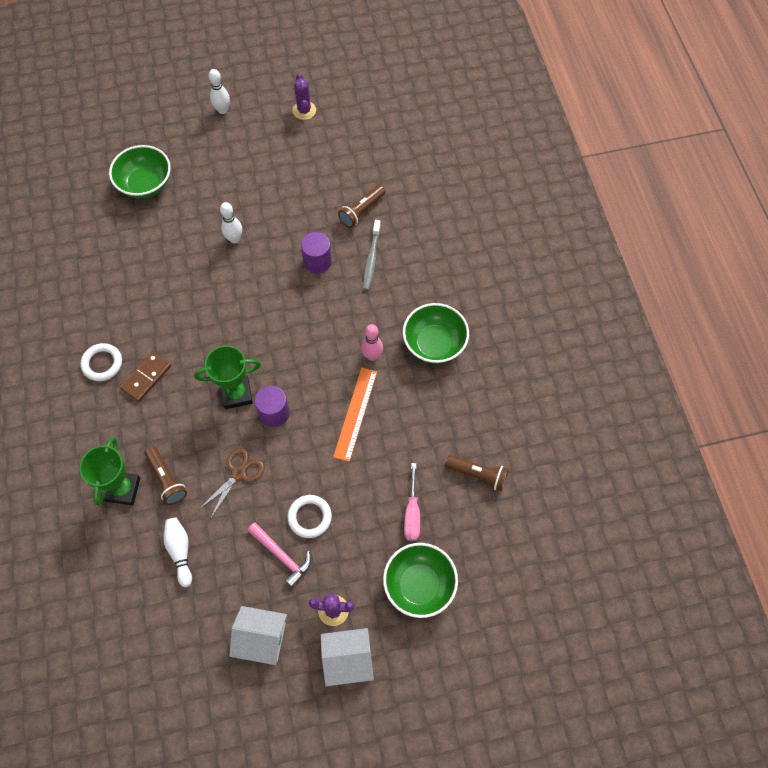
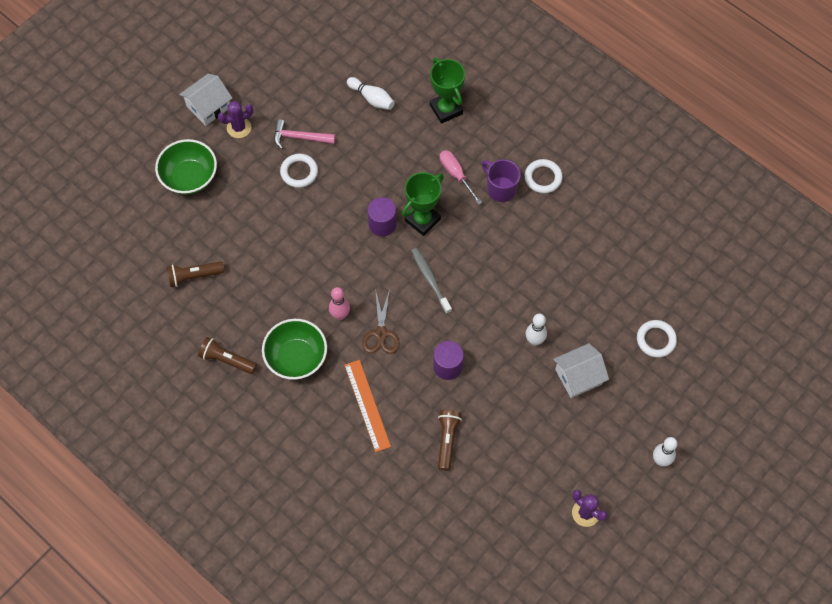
camera: 145 degrees right, 0 degrees up
(145, 184) = (656, 340): green bowl -> white ring
(146, 377) = (500, 189): brown domino -> purple mug
(166, 479) = (421, 134): brown flashlight -> brown flashlight (227, 360)
(238, 473) = (373, 168): brown scissors -> brown scissors (381, 333)
(261, 638) = (275, 84): white house -> white house (578, 376)
(355, 413) = (320, 262): orange ruler -> orange ruler (367, 405)
(371, 259) = (403, 399): grey toothbrush -> grey toothbrush (430, 279)
(412, 513) = (226, 219): pink screwdriver -> pink screwdriver (456, 175)

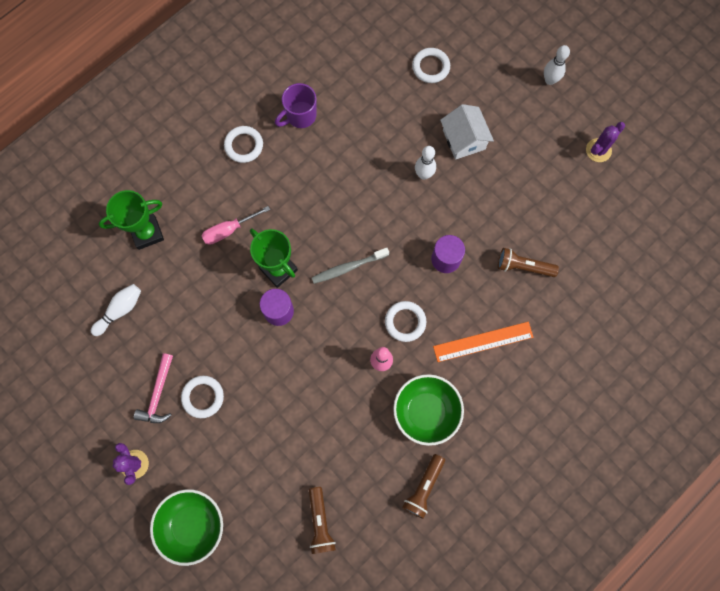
camera: 85 degrees left, 10 degrees up
(208, 107) = (100, 500): white house -> none
(381, 333) = (405, 322): brown scissors -> white ring
(500, 189) = (251, 188): purple mug -> purple mug (300, 116)

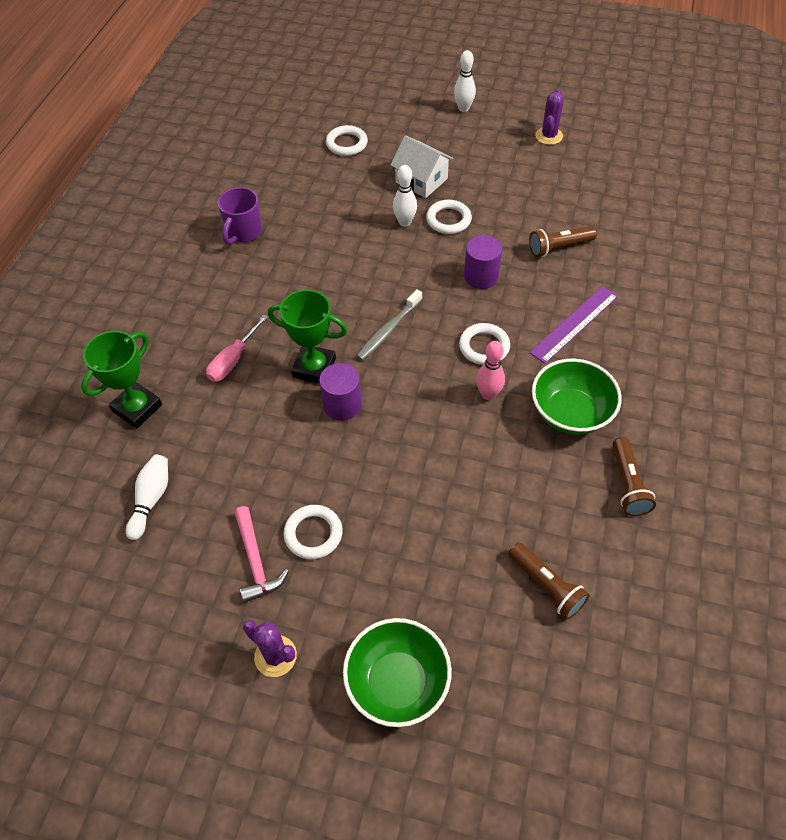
camera: 30 degrees left, 20 degrees down
(244, 146) = (199, 282): white ring -> white ring (448, 220)
(483, 341) = (574, 324): orange ruler -> purple ruler

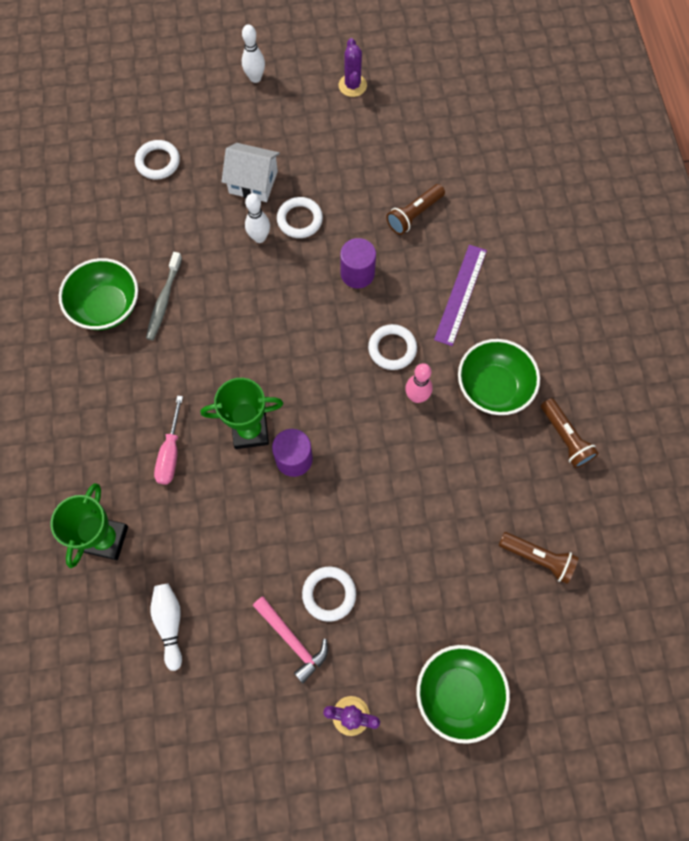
camera: 25 degrees left, 15 degrees up
(243, 232) = (107, 307): purple mug -> green bowl
(388, 330) = (299, 364): grey toothbrush -> grey toothbrush (164, 300)

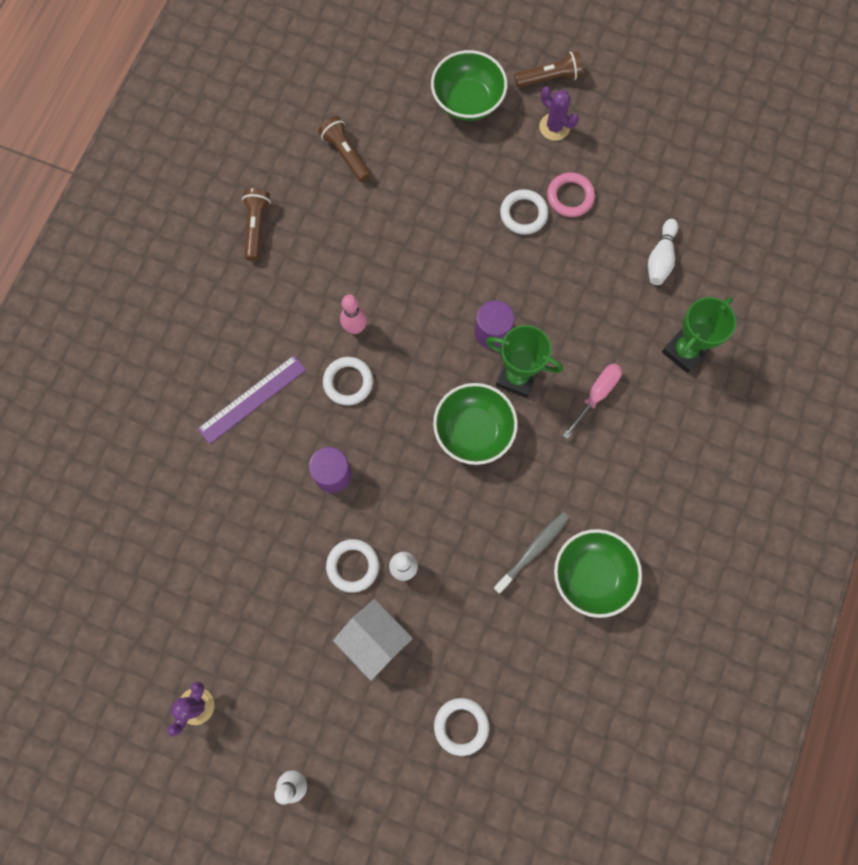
camera: 150 degrees left, 5 degrees up
(292, 640) = (570, 197): pink hammer -> pink ring
(414, 214) = (238, 506): brown flashlight -> brown flashlight (549, 78)
(493, 387) = (285, 300): green bowl -> green bowl (473, 431)

